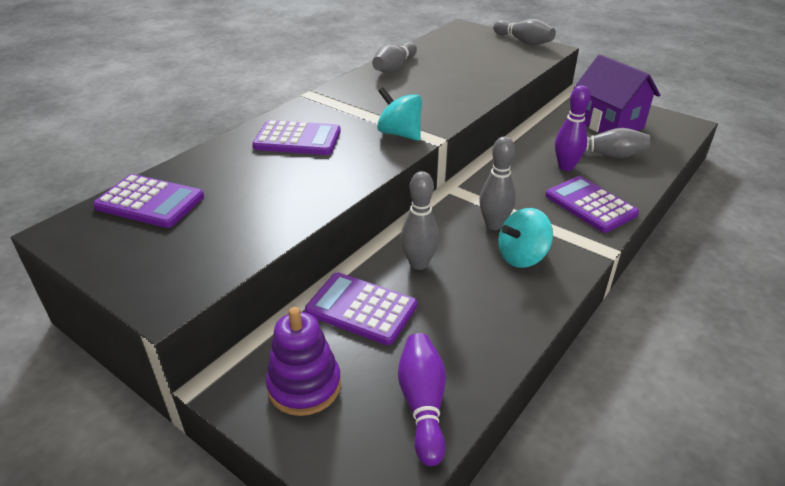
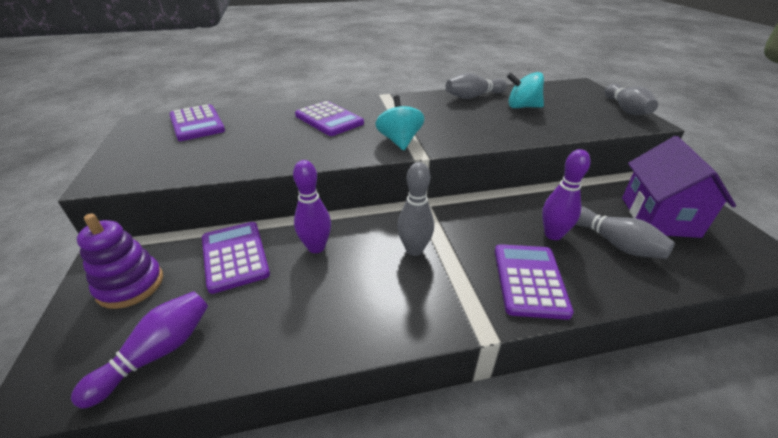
camera: 40 degrees right, 0 degrees up
(419, 263) = (316, 247): grey bowling pin -> purple bowling pin
(522, 257) = (398, 289): turquoise spinning top -> turquoise spinning top (522, 107)

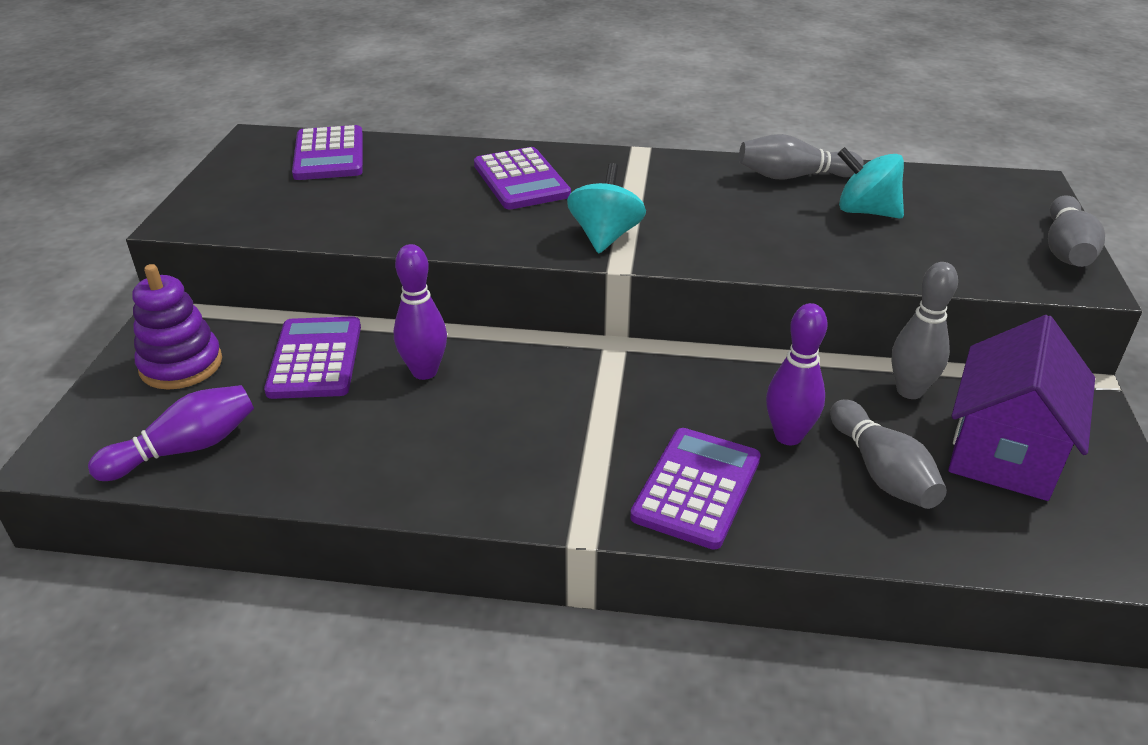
camera: 20 degrees right, 0 degrees up
(414, 250) = (558, 407): grey bowling pin -> grey bowling pin (909, 391)

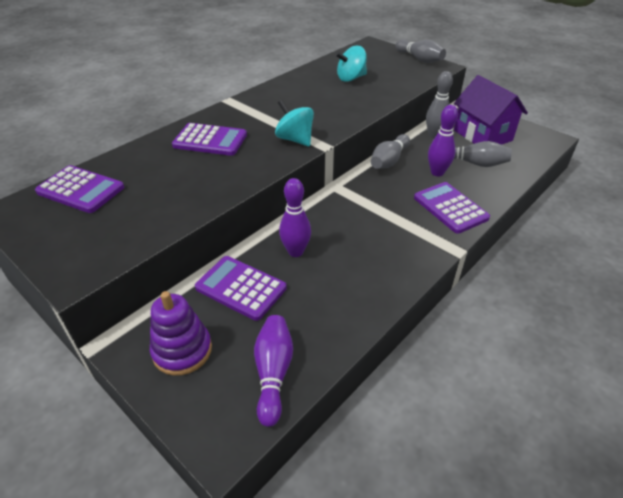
camera: 55 degrees left, 5 degrees up
(793, 176) = (304, 79): grey bowling pin -> grey bowling pin (389, 161)

